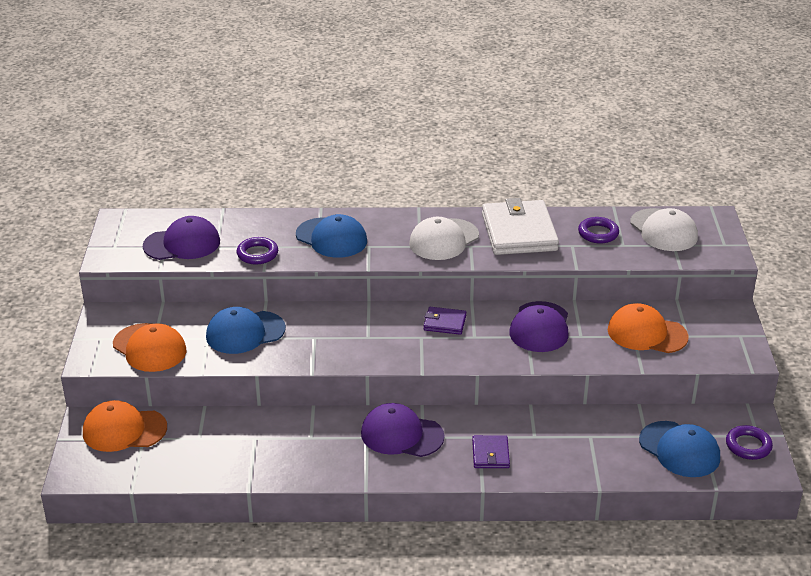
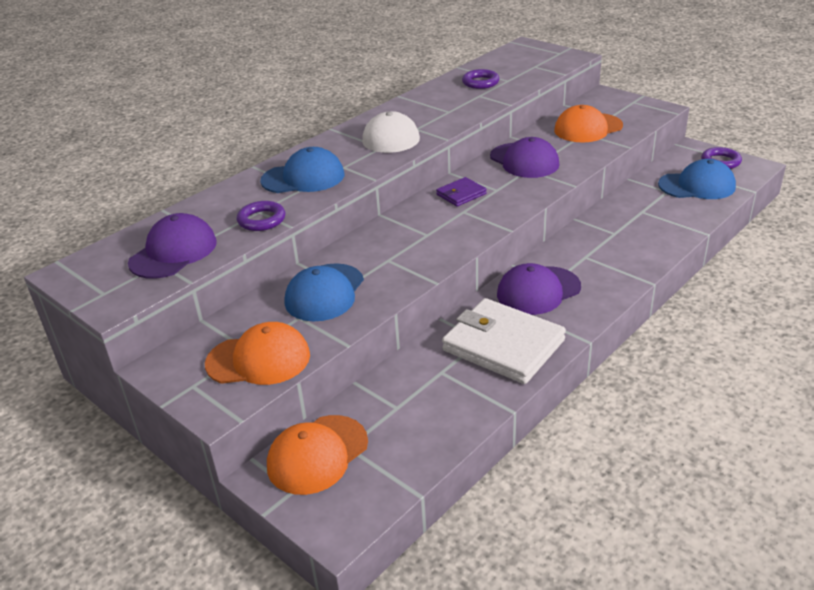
camera: 45 degrees left, 0 degrees up
(490, 454) = (613, 261): purple wallet -> none
(519, 232) = (431, 106): white wallet -> white wallet (503, 345)
(663, 230) = (513, 63): white cap -> none

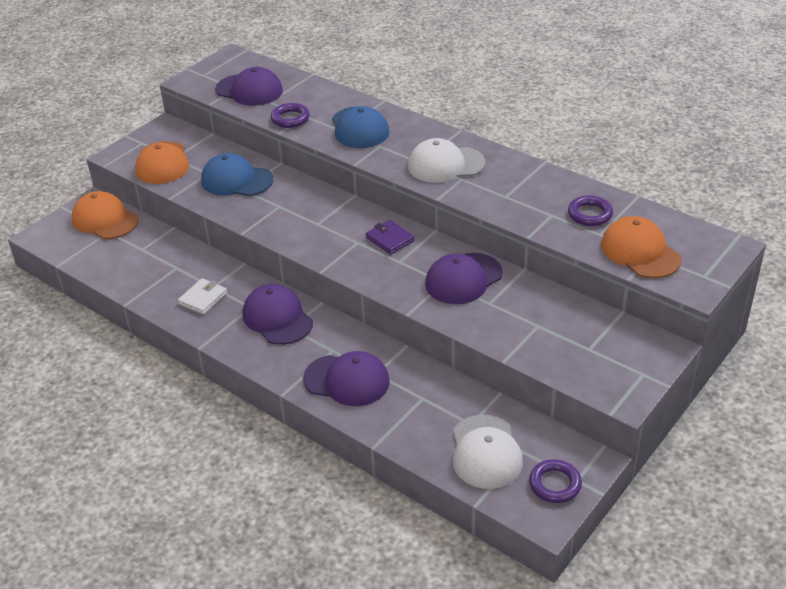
camera: 85 degrees right, 5 degrees up
(503, 345) = (203, 298): white wallet -> white wallet, size x0.48
(588, 128) = (552, 329): orange cap -> orange cap (640, 252)
(626, 248) = (347, 380): none -> purple cap
(697, 186) = (486, 452): blue cap -> white cap

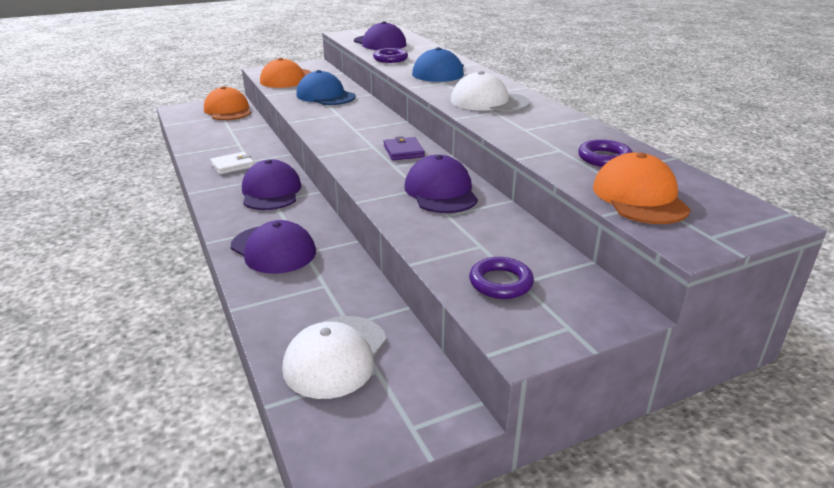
camera: 25 degrees right, 10 degrees down
(463, 279) = (440, 192): purple cap -> purple cap turned 90 degrees clockwise
(555, 484) = (380, 422): purple ring -> purple ring (500, 282)

